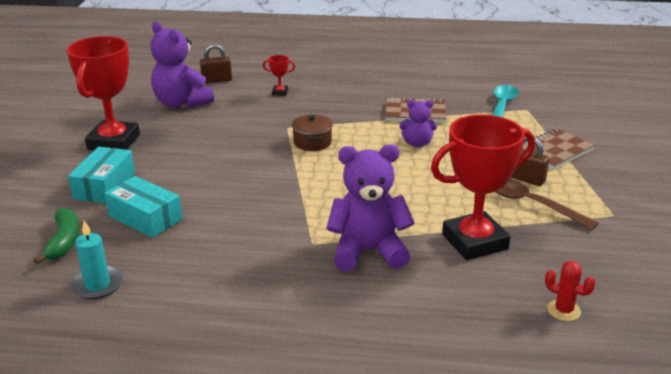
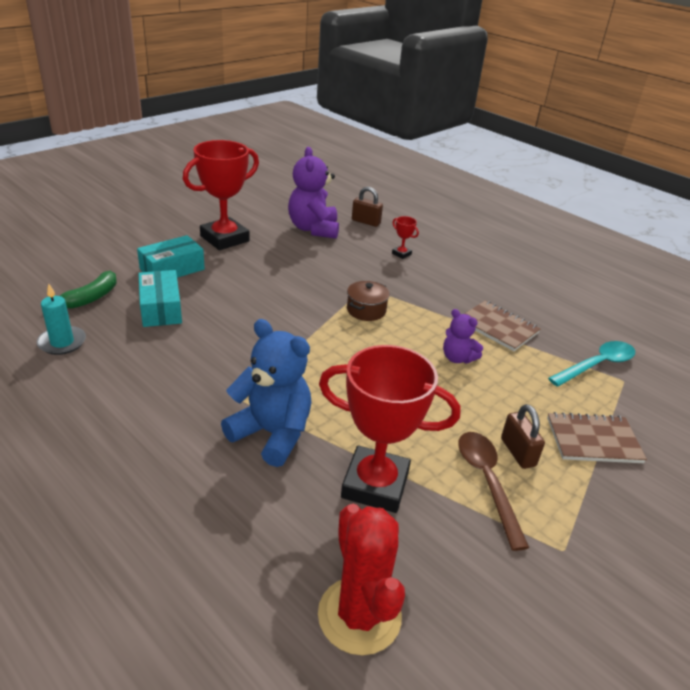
camera: 35 degrees right, 5 degrees up
(368, 251) = (272, 434): purple teddy bear -> blue teddy bear
(563, 310) = (359, 615): red cactus -> red cactus, size x2.05

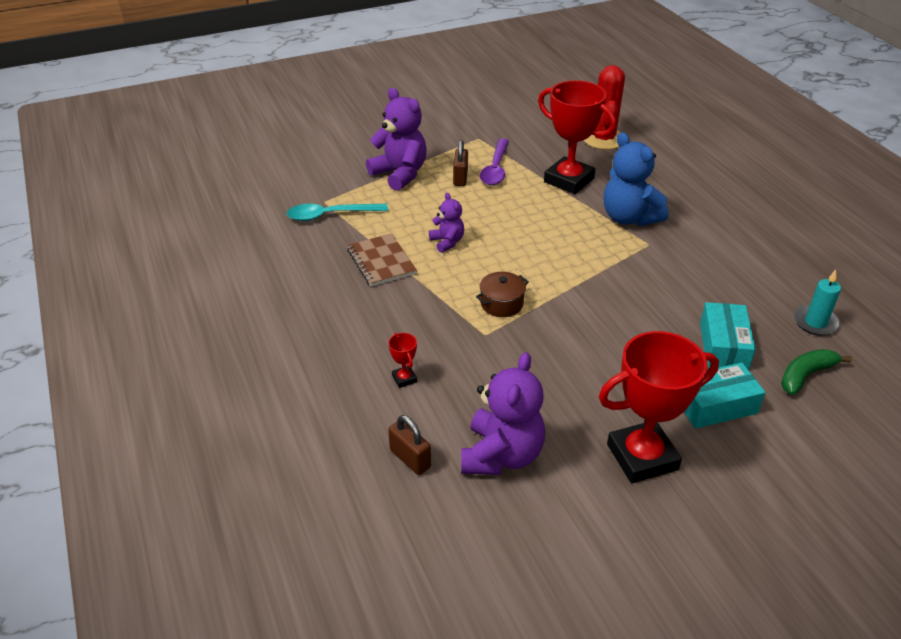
camera: 155 degrees left, 5 degrees up
(487, 482) = (495, 169): brown spoon -> purple spoon
(593, 440) = (400, 174): brown notebook -> purple teddy bear

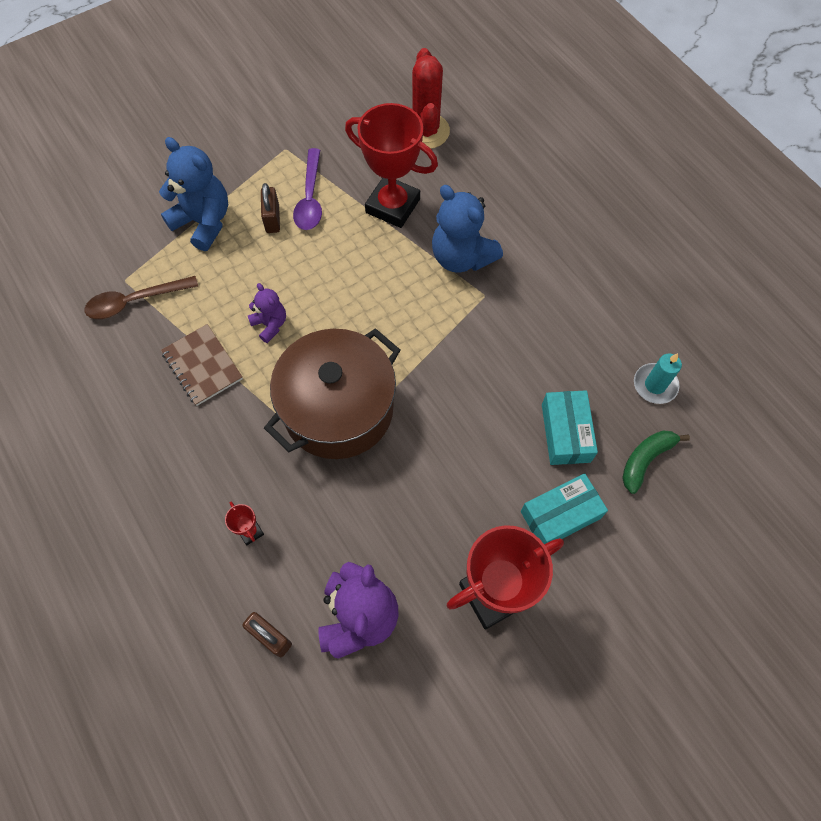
camera: 10 degrees left, 25 degrees up
(330, 215) = (135, 301): turquoise spoon -> brown spoon
(400, 174) = (204, 222): purple teddy bear -> blue teddy bear
(501, 304) = (338, 409): brown pot -> brown pot, size x2.45

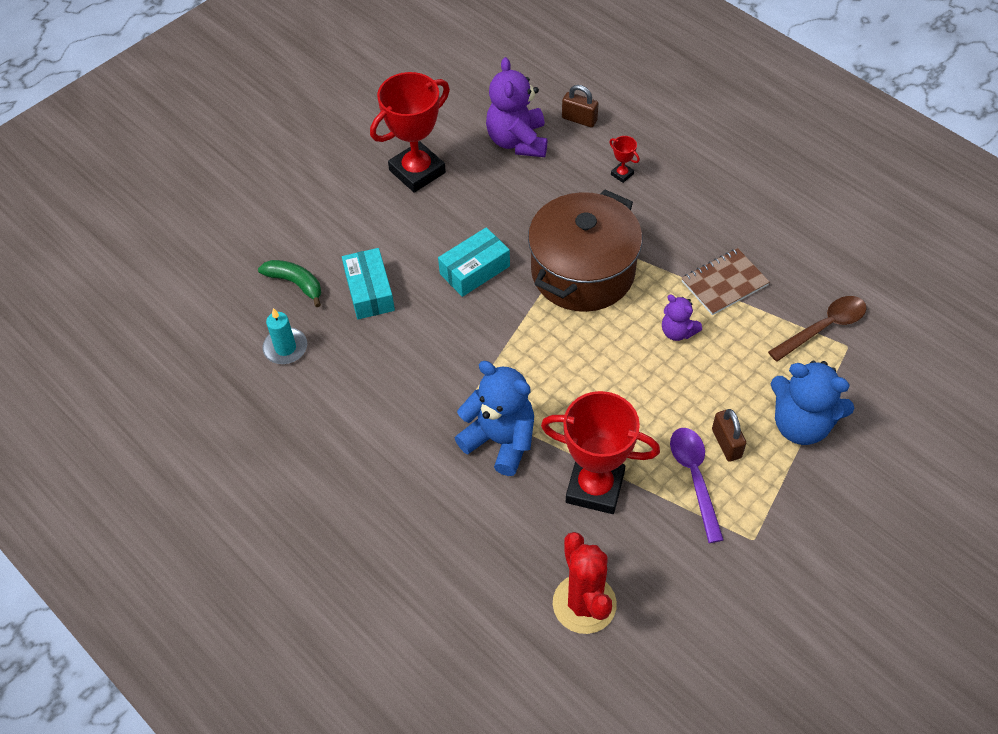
camera: 170 degrees right, 10 degrees down
(202, 366) = (724, 283): brown notebook -> brown notebook turned 75 degrees counterclockwise
(560, 515) = (369, 230): turquoise box -> turquoise box (475, 270)
(645, 460) = (295, 283): green banana -> green banana turned 90 degrees counterclockwise

